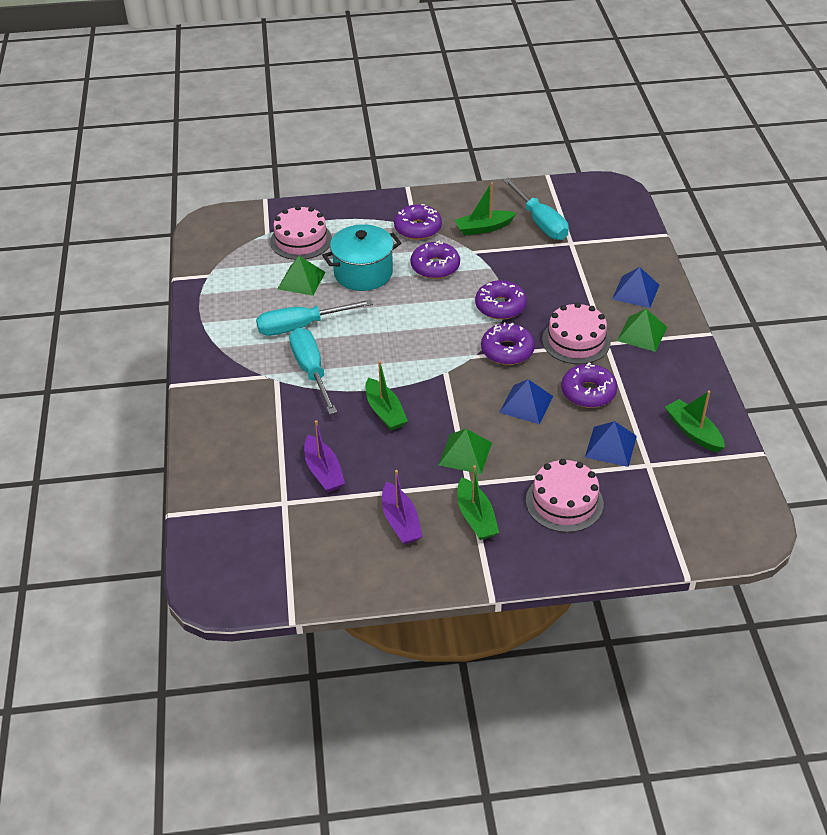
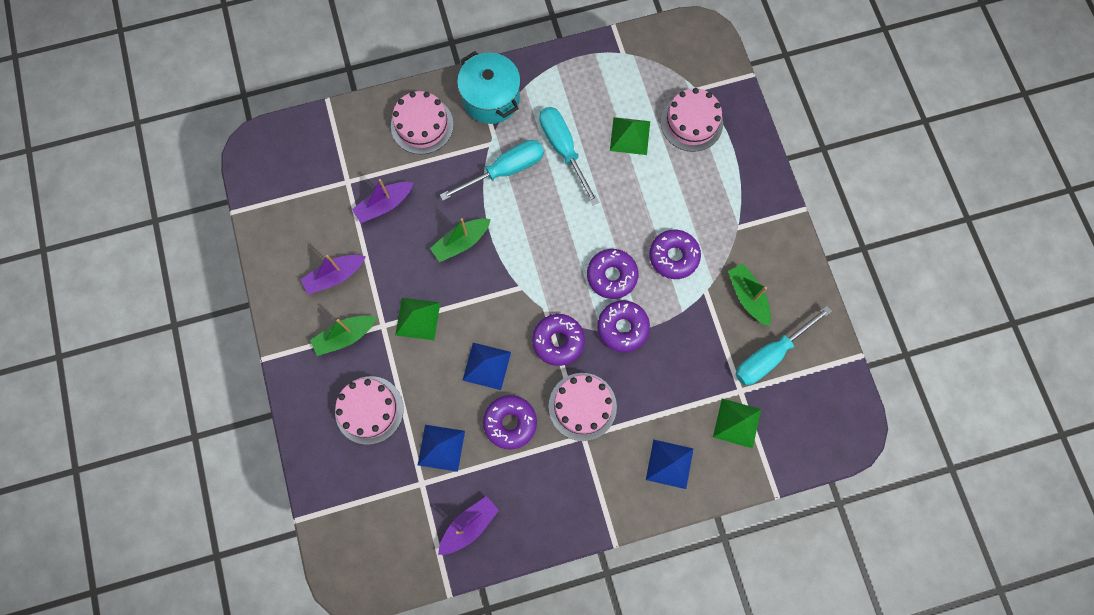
camera: 80 degrees right, 30 degrees up
(235, 432) = (422, 125): none -> pink cake
(363, 273) = (651, 190): turquoise pot -> turquoise pot (491, 99)
(418, 228) = (733, 230): purple donut -> purple donut (611, 276)
(642, 334) = (603, 472): green pyramid -> green pyramid (737, 423)
(693, 432) = (469, 526): green boat -> purple boat

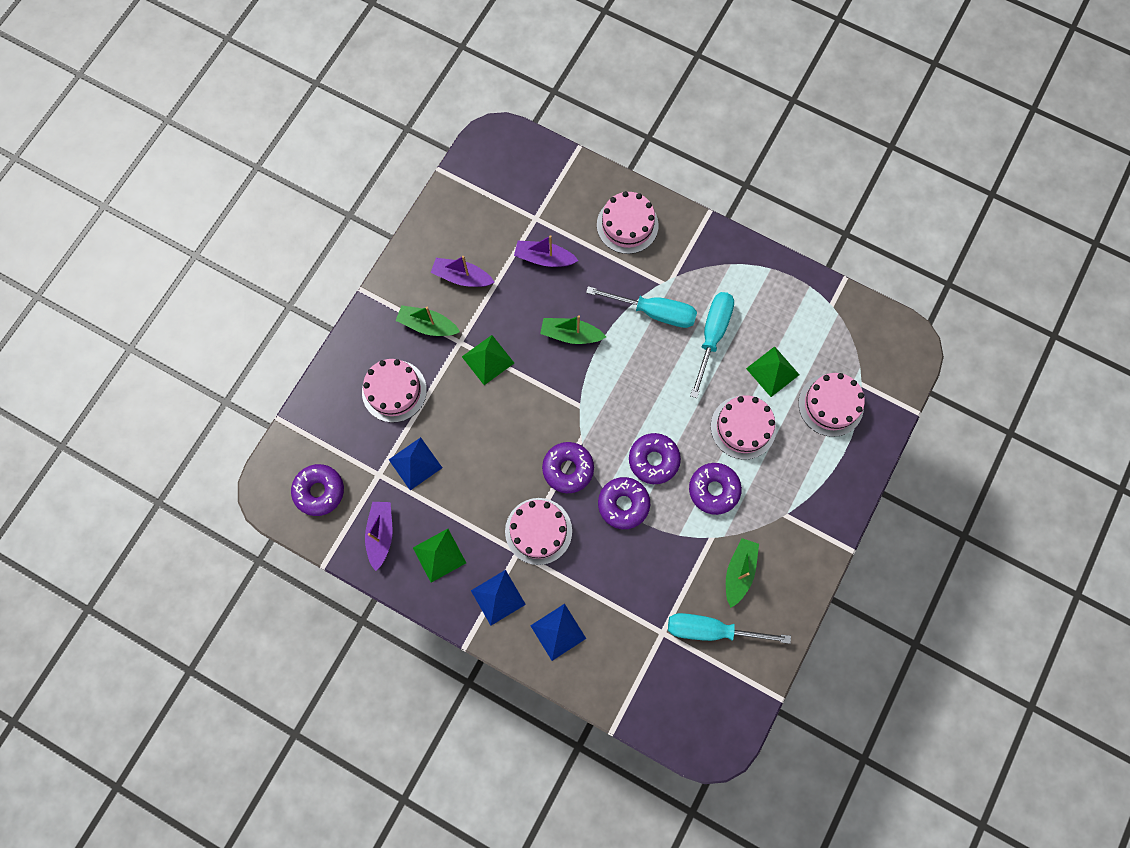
camera: 45 degrees right, 0 degrees up
(469, 526) = (381, 534): purple boat -> purple boat turned 90 degrees counterclockwise
(486, 366) = (501, 438): blue pyramid -> blue pyramid (498, 597)
(491, 99) = (696, 250): turquoise pot -> none
(510, 423) = (478, 493): purple donut -> purple donut (319, 491)
(649, 194) = (743, 427): none -> pink cake
(737, 423) = (636, 652): green pyramid -> green pyramid (439, 555)

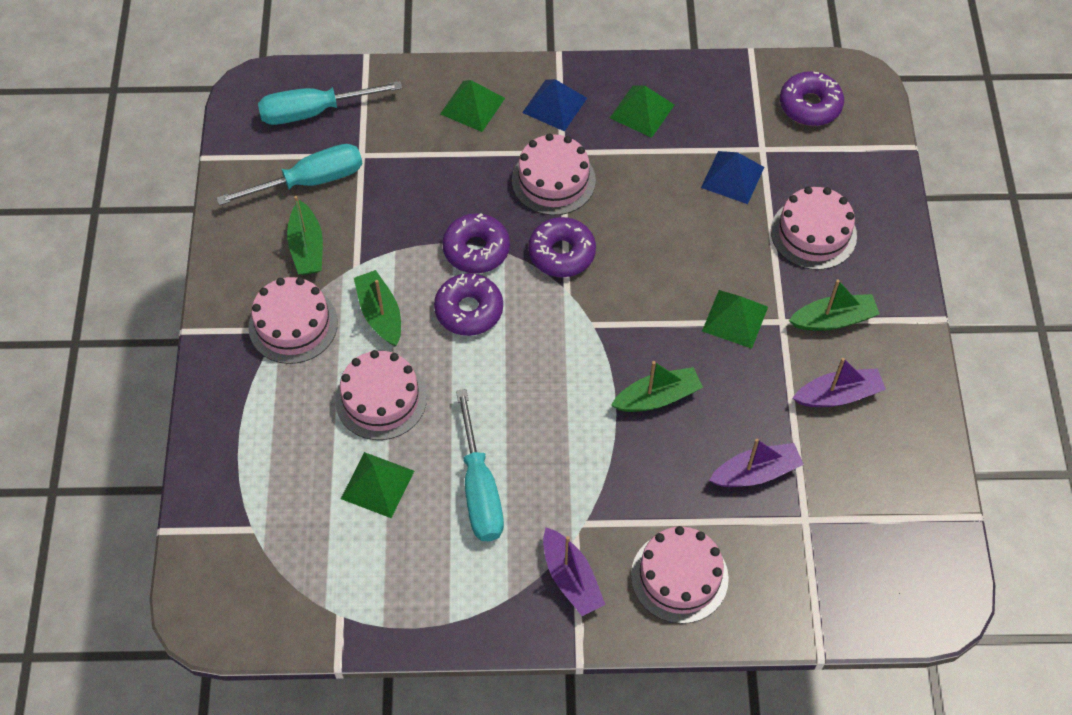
camera: 150 degrees right, 15 degrees down
(381, 534) = (715, 100): purple boat -> purple boat (571, 578)
(558, 631) = (472, 106): blue pyramid -> green pyramid
(654, 312) = (571, 479): turquoise screwdriver -> turquoise screwdriver (313, 112)
(713, 490) = (380, 314): purple donut -> green boat
(830, 405) = (281, 481): pink cake -> pink cake (293, 325)

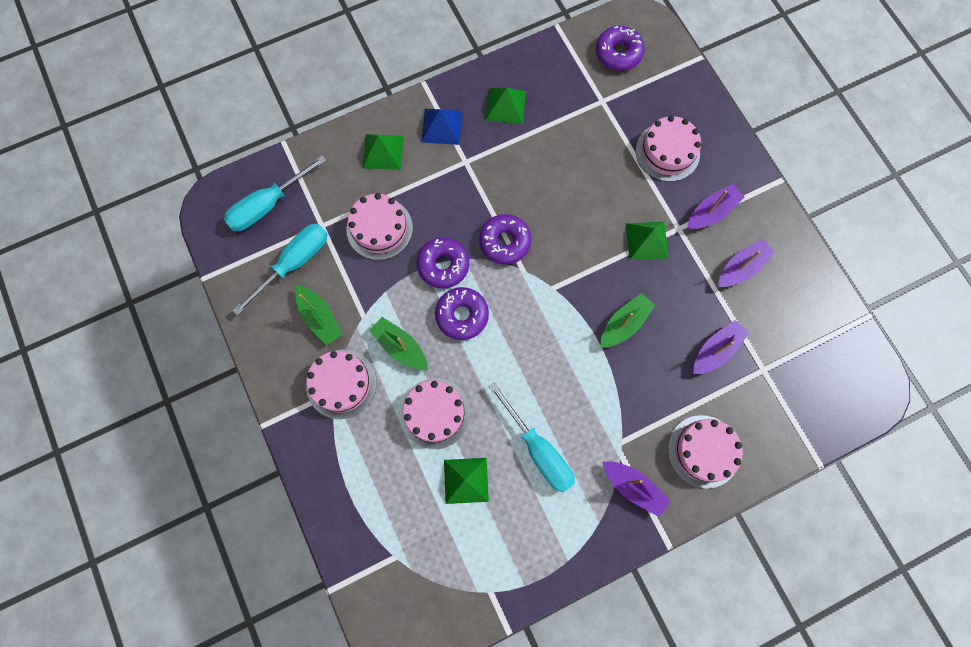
camera: 25 degrees left, 15 degrees up
(553, 180) = (470, 187): pink cake -> pink cake (379, 228)
(732, 177) = (593, 131): blue pyramid -> none
(833, 319) = (711, 212): green boat -> purple boat

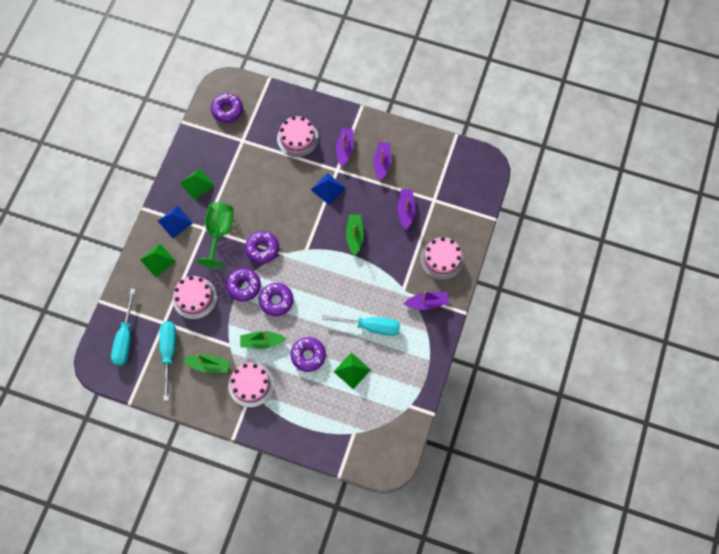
camera: 45 degrees left, 5 degrees down
(435, 413) = (308, 355): pink cake -> purple donut
(476, 180) = (219, 232): none -> green goblet
(646, 240) = (328, 188): green pyramid -> blue pyramid

